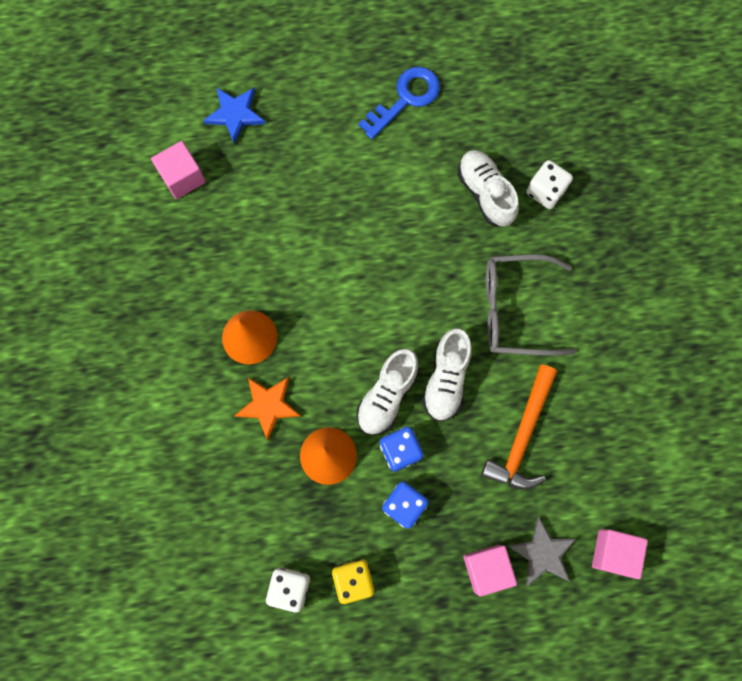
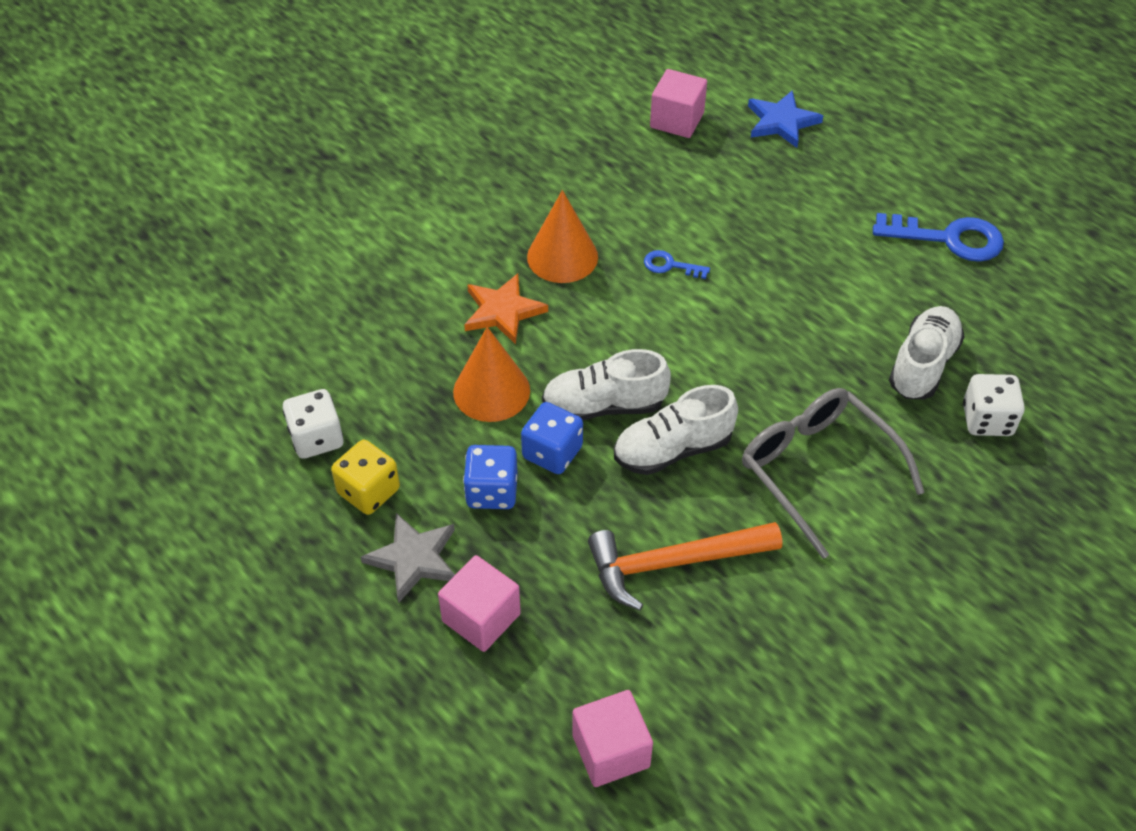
camera: 55 degrees right, 25 degrees down
(306, 276) = (670, 266): none -> blue key
(542, 553) = (547, 668): grey star -> grey star (414, 558)

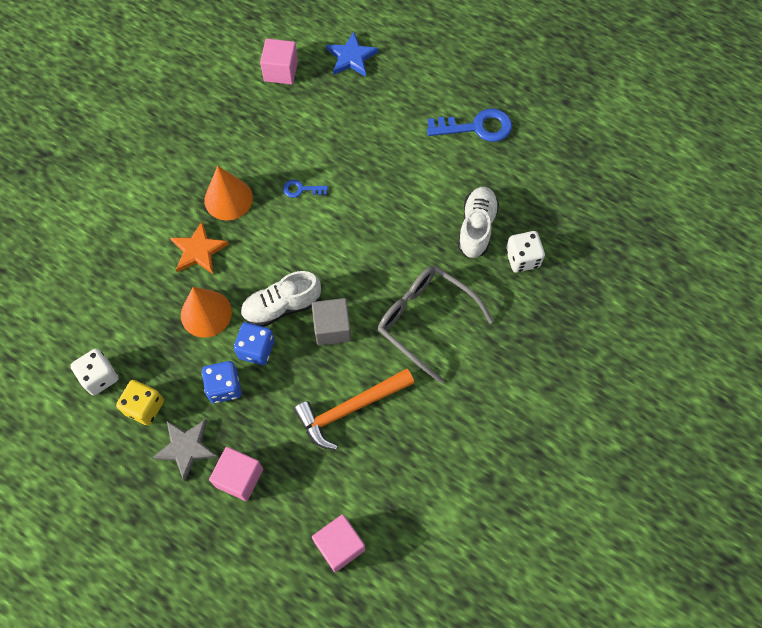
camera: 15 degrees left, 15 degrees up
(672, 449) = (332, 328): white shoe -> grey cube

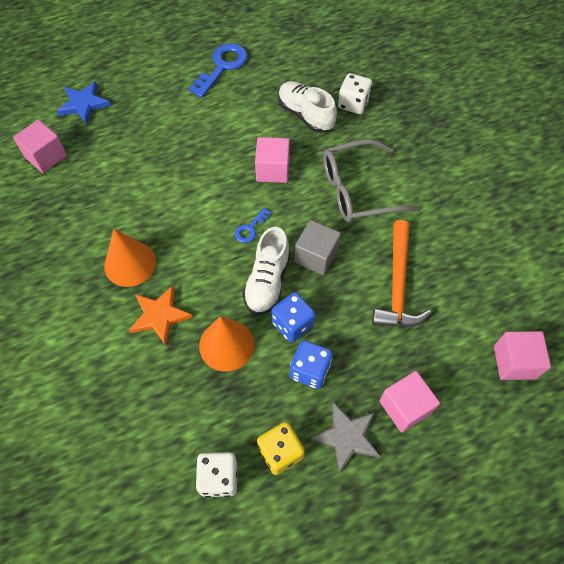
camera: 55 degrees left, 5 degrees down
(301, 189) = (171, 205): blue key -> blue key (250, 228)
(395, 240) = (272, 170): none -> pink cube

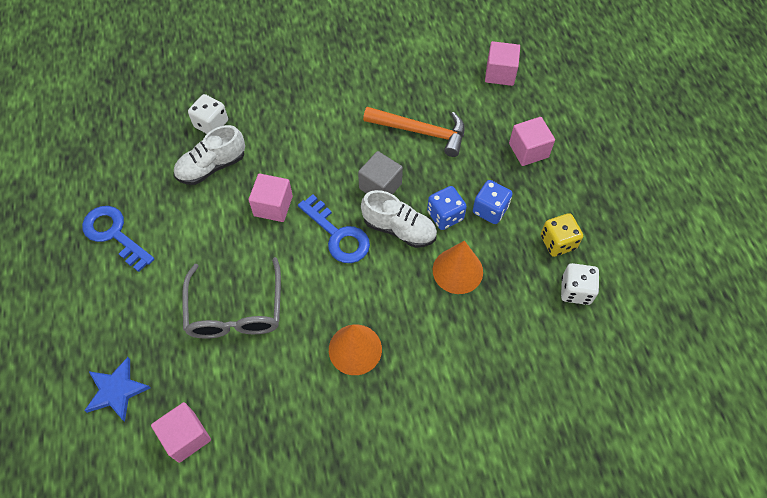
camera: 80 degrees left, 0 degrees up
(160, 316) = (419, 325): orange star -> none
(250, 228) = (338, 235): blue key -> blue key, size x1.96
(347, 437) = (549, 194): grey star -> none
(358, 190) = (316, 140): grey glasses -> grey glasses (235, 310)

